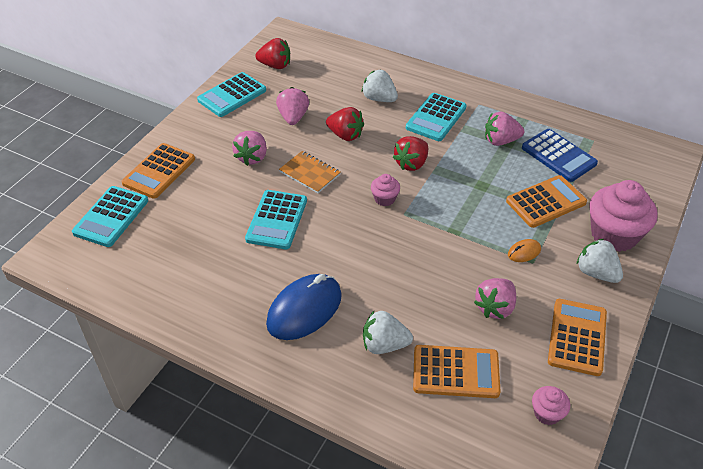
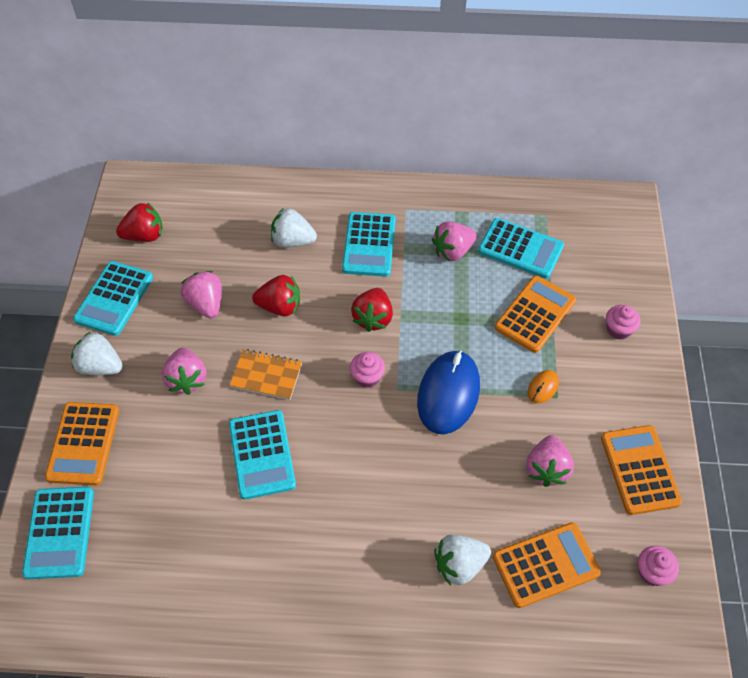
camera: 25 degrees left, 10 degrees up
(304, 310) = (354, 559): blue mouse -> blue mouse (448, 394)
(558, 156) = (520, 249): blue calculator -> turquoise calculator
(596, 273) = (623, 384): white strawberry -> white strawberry (100, 366)
(614, 235) = (618, 329): pink cupcake -> pink cupcake, size x0.48

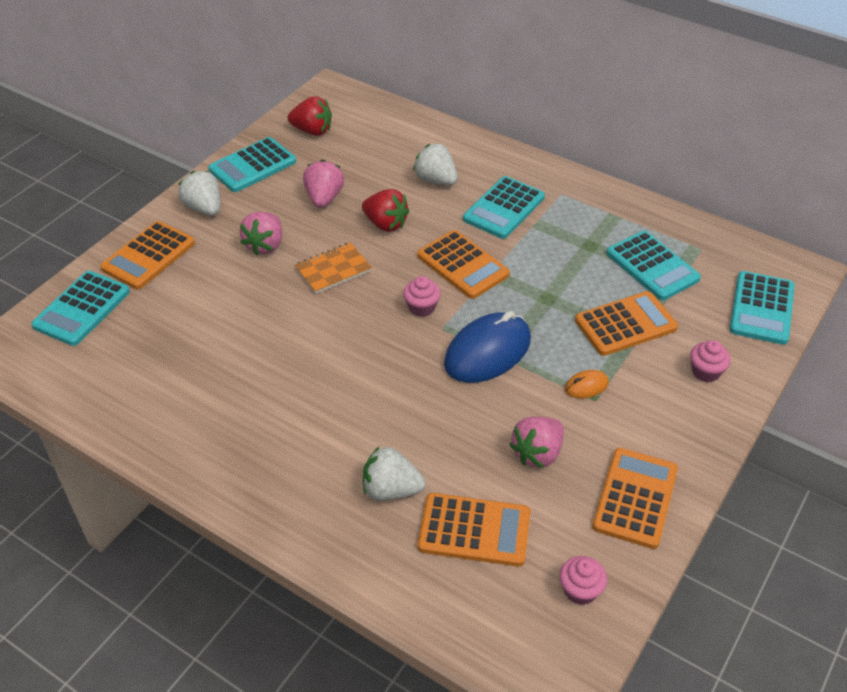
camera: 30 degrees right, 10 degrees down
(262, 454) = (283, 325): turquoise calculator -> turquoise calculator (761, 308)
(266, 375) = (333, 270): orange notebook -> orange notebook turned 75 degrees counterclockwise
(373, 318) = (463, 265): red strawberry -> orange calculator
(452, 251) = (581, 243): pink strawberry -> none

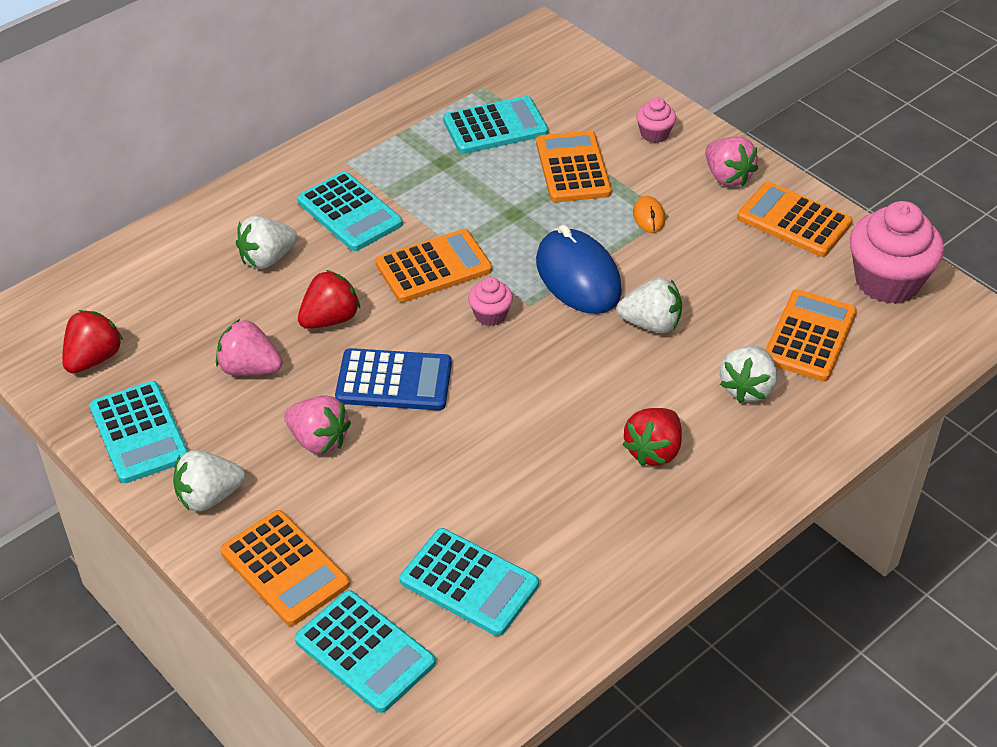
camera: 75 degrees left, 0 degrees up
(299, 434) = (653, 451): none -> red strawberry
(333, 270) = (394, 381): orange notebook -> blue calculator
(448, 409) = (651, 324): none -> white strawberry
(537, 453) = (726, 271): pink strawberry -> pink strawberry (727, 177)
(580, 590) = (887, 281): pink cupcake -> pink cupcake, size x2.09
(761, 308) = (583, 74): turquoise calculator -> turquoise calculator (469, 583)

